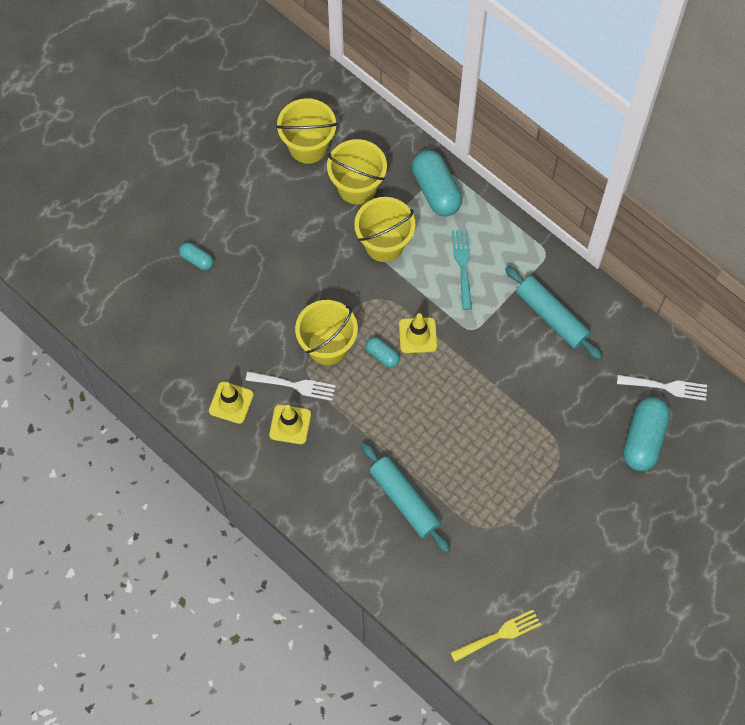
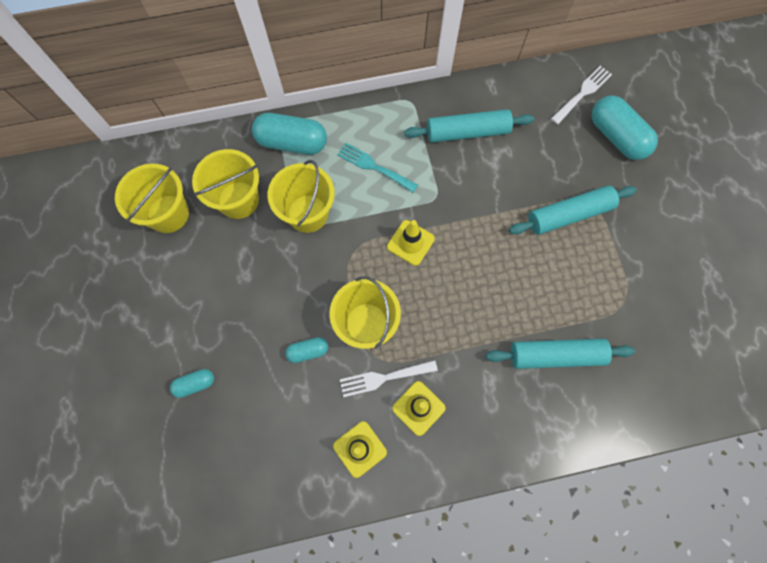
camera: 55 degrees left, 5 degrees up
(295, 385) = (384, 378): white fork -> white fork turned 150 degrees counterclockwise
(382, 355) = (408, 283): turquoise capsule -> turquoise capsule (308, 351)
(499, 635) = (726, 358): yellow fork -> none
(536, 442) = (569, 214): none -> turquoise rolling pin

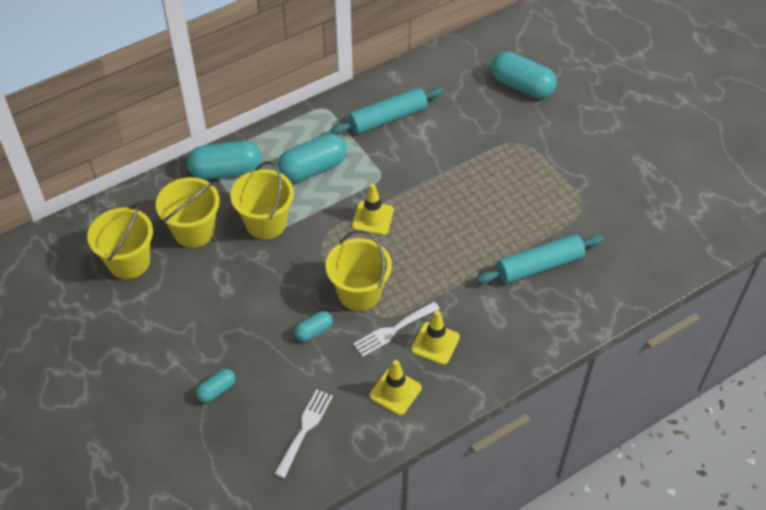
camera: 20 degrees left, 20 degrees down
(374, 167) = (313, 168): turquoise fork -> turquoise capsule
(569, 214) = (505, 156): turquoise rolling pin -> none
(582, 93) = (478, 61): white fork -> white fork (305, 429)

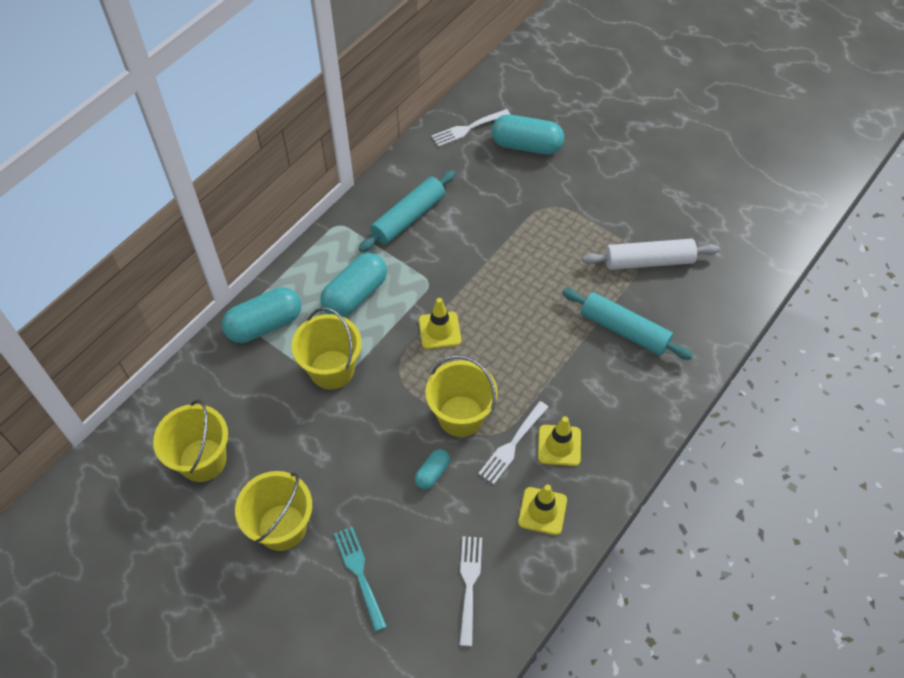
camera: 20 degrees left, 5 degrees up
(194, 231) = (259, 402): yellow bucket -> yellow bucket (282, 527)
(216, 390) = (359, 573): turquoise capsule -> turquoise fork
(474, 58) = (468, 129): none -> white fork
(539, 266) = (624, 330): turquoise rolling pin -> turquoise rolling pin turned 75 degrees clockwise
(590, 214) = (648, 261): none -> white rolling pin

